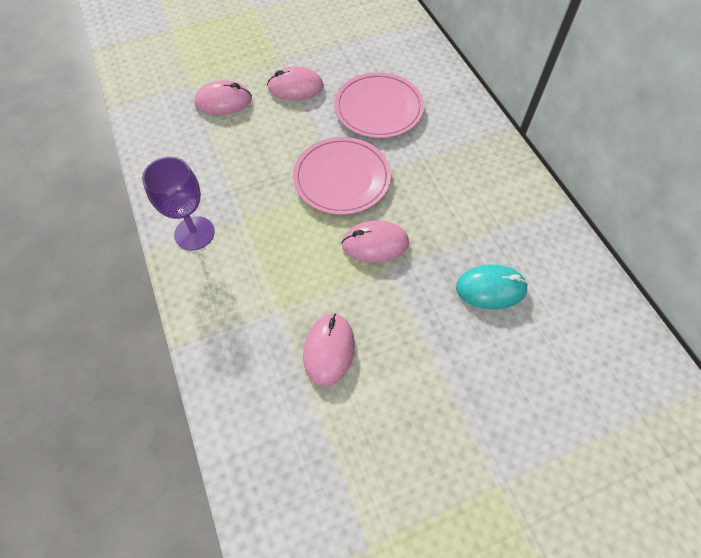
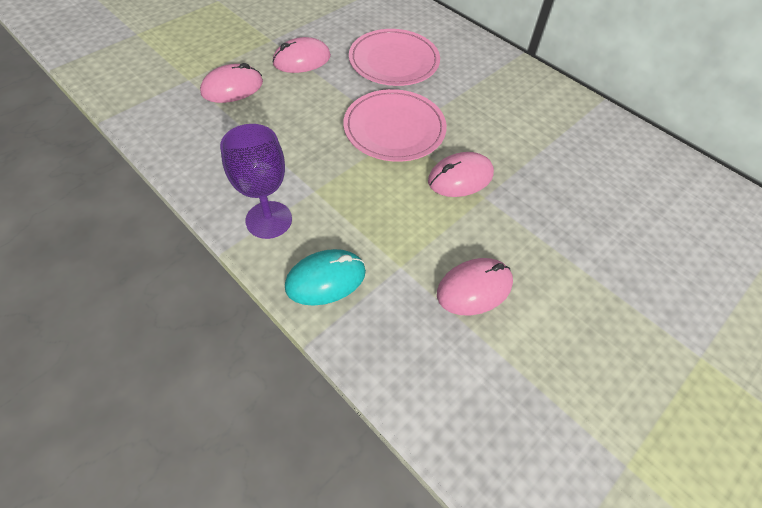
camera: 25 degrees left, 5 degrees down
(329, 350) = (474, 288): pink mouse -> pink mouse turned 75 degrees clockwise
(491, 288) = (586, 186): turquoise mouse -> turquoise mouse (326, 279)

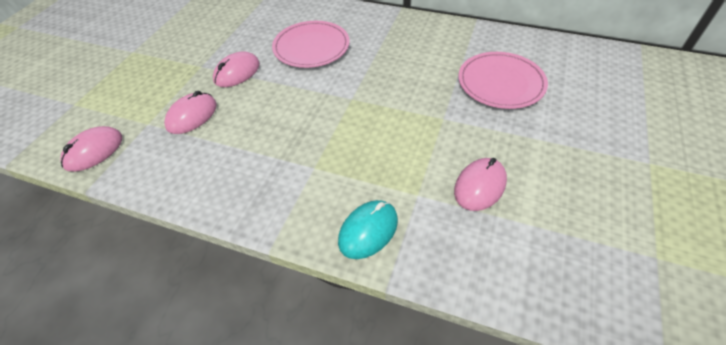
camera: 20 degrees left, 5 degrees down
(269, 220) = (292, 206): purple goblet -> none
(394, 129) = (345, 96): pink plate -> pink plate (501, 83)
(460, 178) = (417, 112): pink mouse -> pink mouse (94, 151)

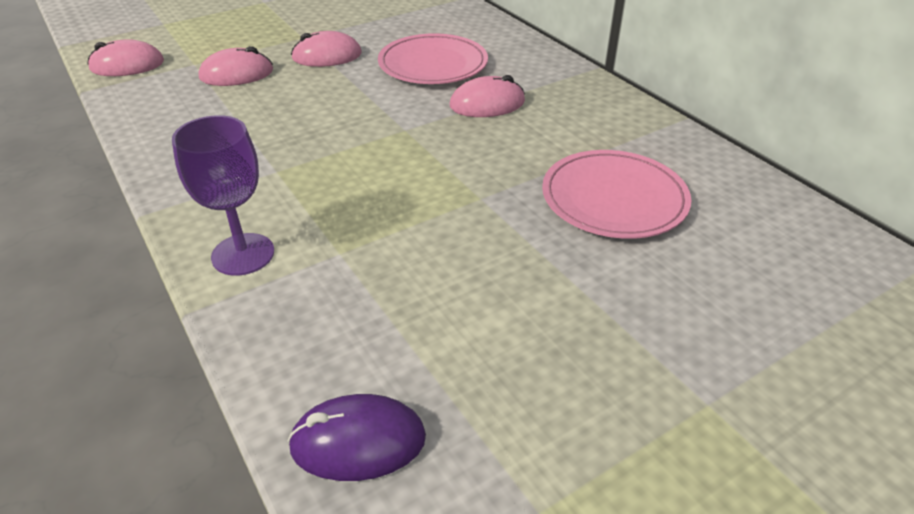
camera: 35 degrees right, 10 degrees down
(368, 231) = (243, 254): turquoise mouse -> purple goblet
(480, 186) = (421, 286): pink mouse -> pink mouse (487, 104)
(557, 285) = (358, 441): none -> purple mouse

